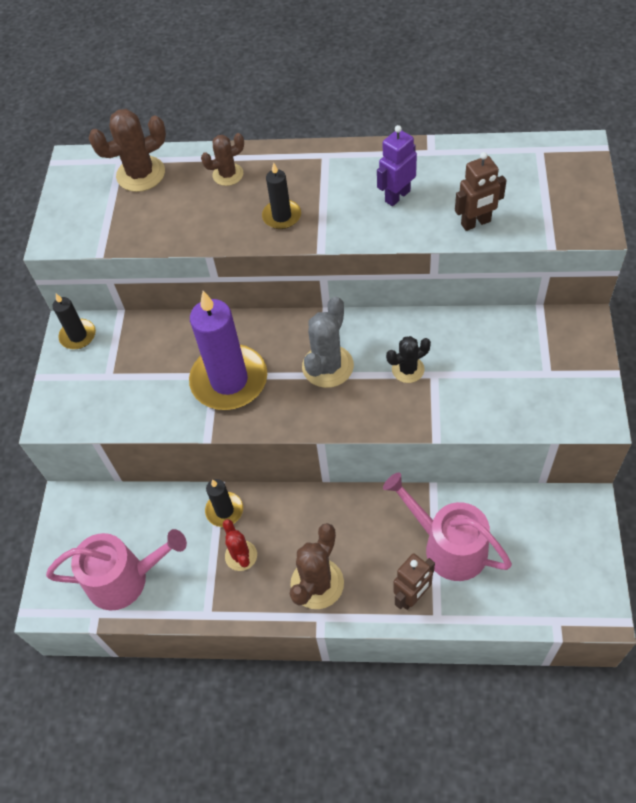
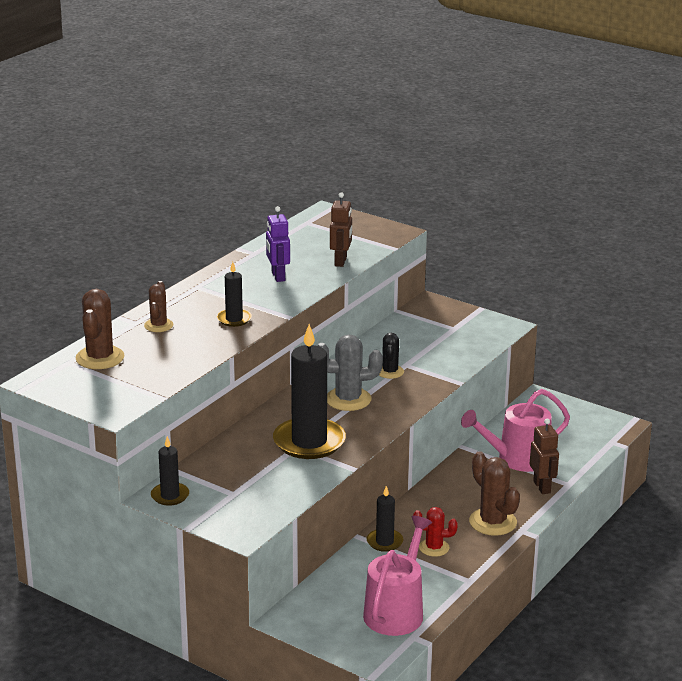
camera: 65 degrees left, 30 degrees down
(229, 380) = (309, 442): purple candle -> black candle
(327, 366) = (348, 399): grey cactus -> grey cactus turned 60 degrees counterclockwise

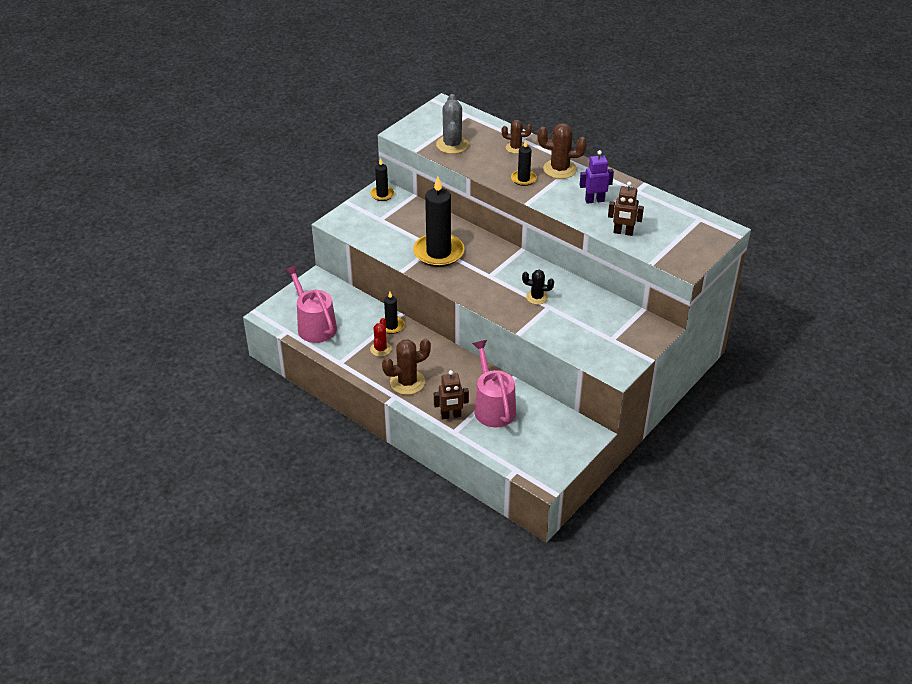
camera: 95 degrees right, 15 degrees up
(100, 358) = (471, 126): brown cactus -> brown cactus (559, 169)
(348, 399) = (495, 273): grey cactus -> grey cactus (452, 145)
(396, 611) = (314, 325): pink watering can -> pink watering can turned 150 degrees counterclockwise

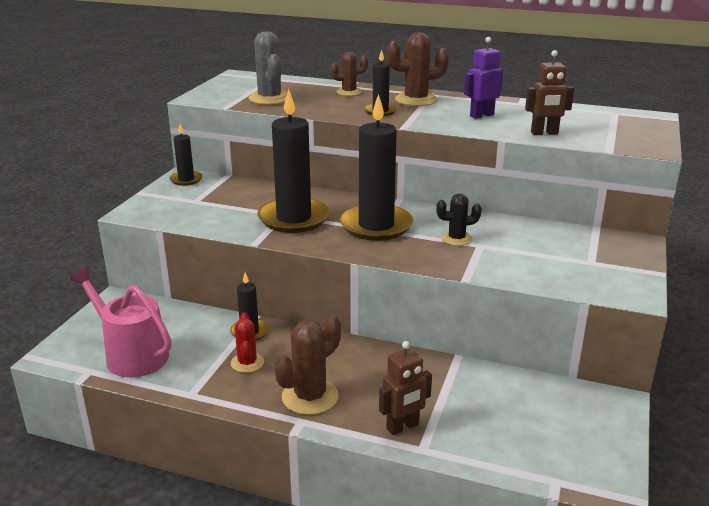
camera: 20 degrees left, 15 degrees down
(490, 272) = (376, 226): none -> black candle
(493, 407) = (456, 400): pink watering can -> none

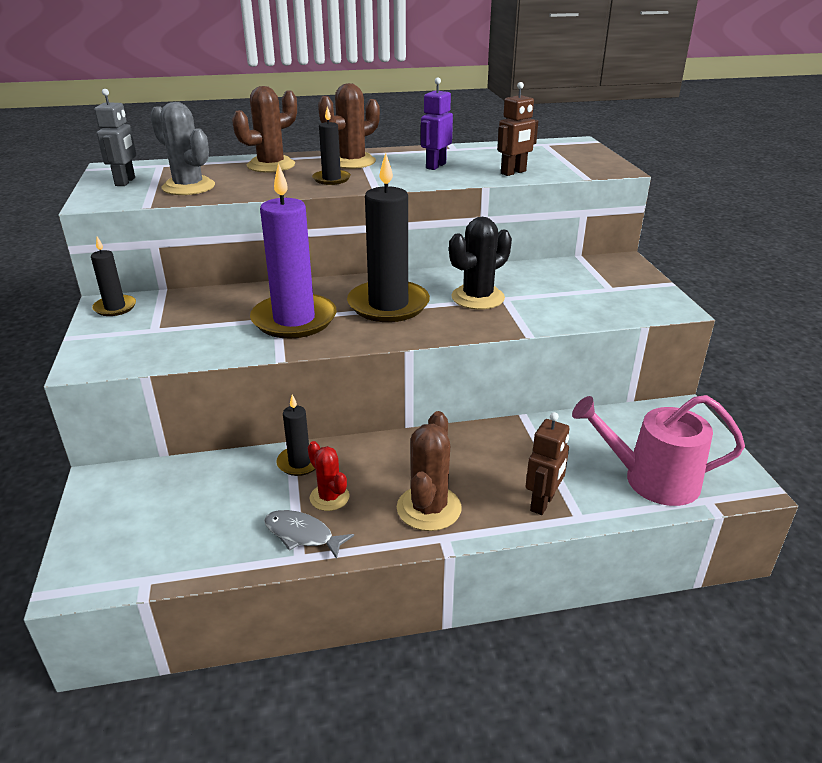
camera: 30 degrees left, 5 degrees up
(132, 355) = (183, 539): pink watering can -> pink watering can (652, 480)
(206, 380) = (302, 535): none -> grey fish
(233, 87) = (125, 182): none -> grey robot
(294, 218) = (294, 320): black candle -> purple candle
(349, 92) = (271, 165): brown cactus -> brown cactus, size x1.60
(456, 239) = (477, 297): black cactus -> black cactus, size x1.60

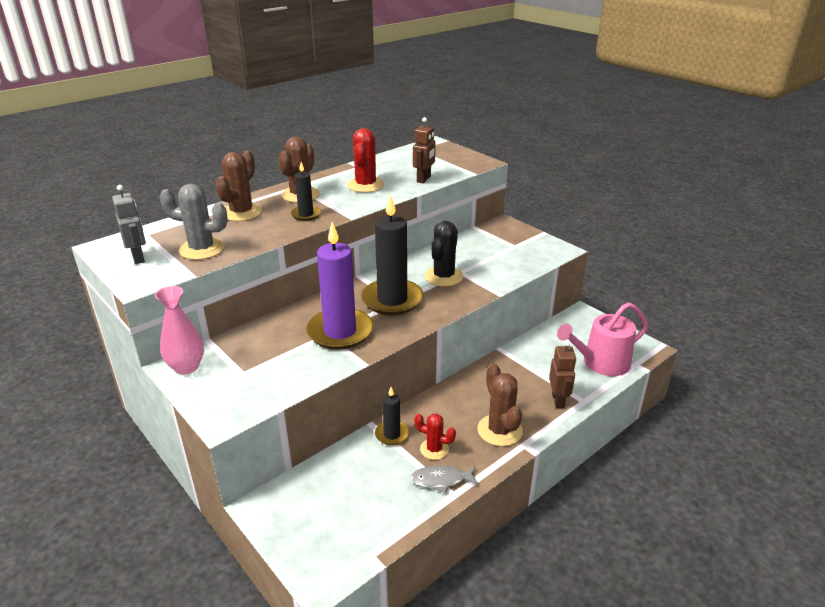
camera: 30 degrees left, 0 degrees up
(115, 307) = (186, 367): black candle -> pink vase
(435, 166) = (365, 185): purple robot -> red cactus

